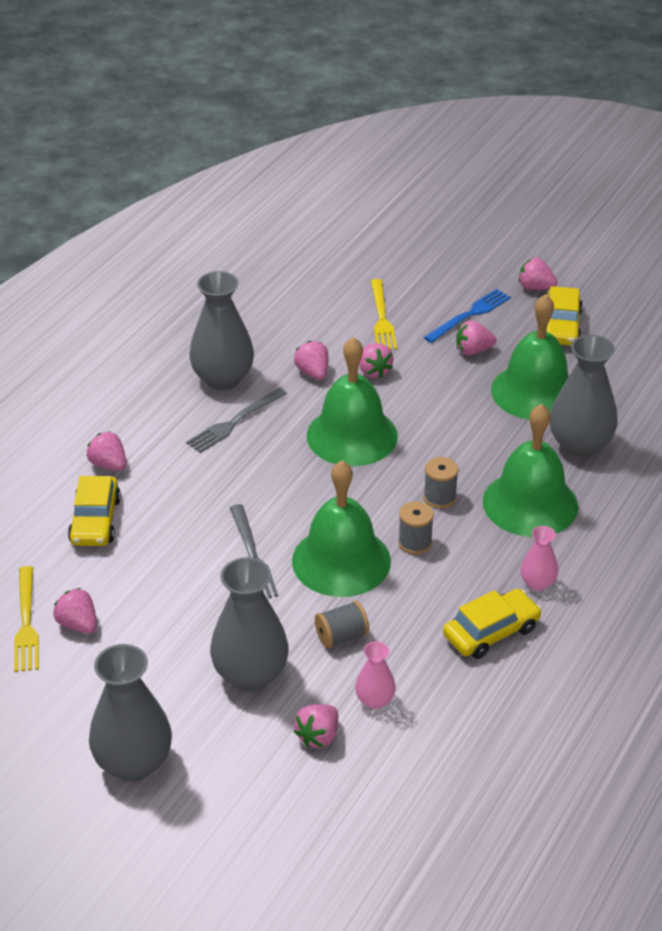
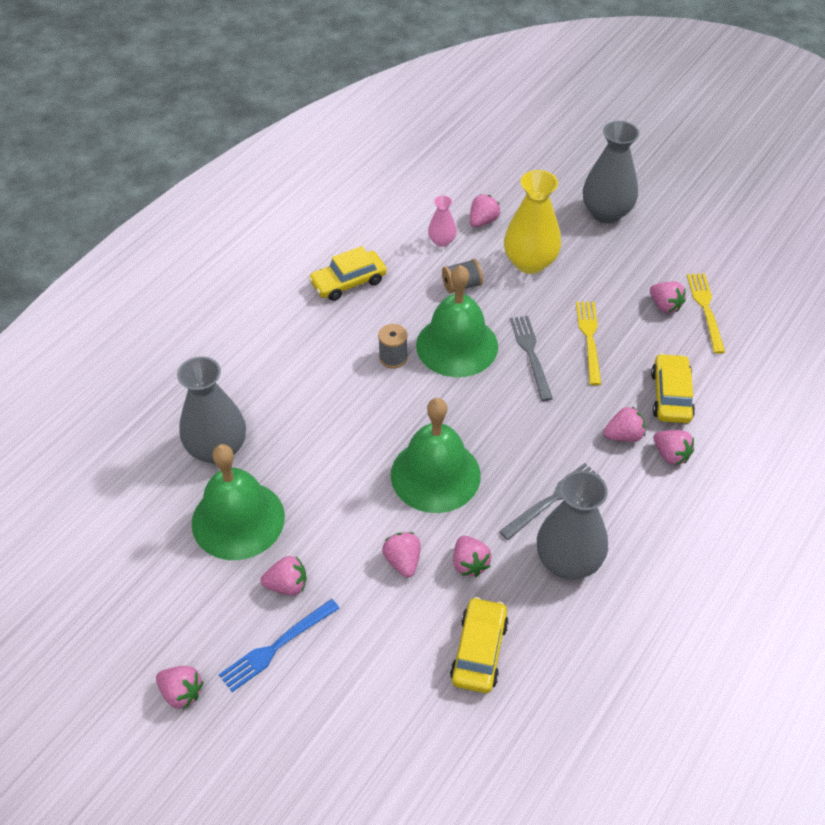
camera: 175 degrees left, 10 degrees up
(155, 479) = (623, 435): none -> pink strawberry
(250, 674) = (530, 262): grey vase -> yellow vase
(381, 318) = (382, 649): yellow fork -> yellow fork (589, 339)
(439, 497) = (363, 400): grey spool -> none
(530, 503) = (284, 389): green bell -> none
(537, 583) = (301, 317): pink vase -> none
(561, 326) = (175, 618): yellow car -> yellow car (479, 651)

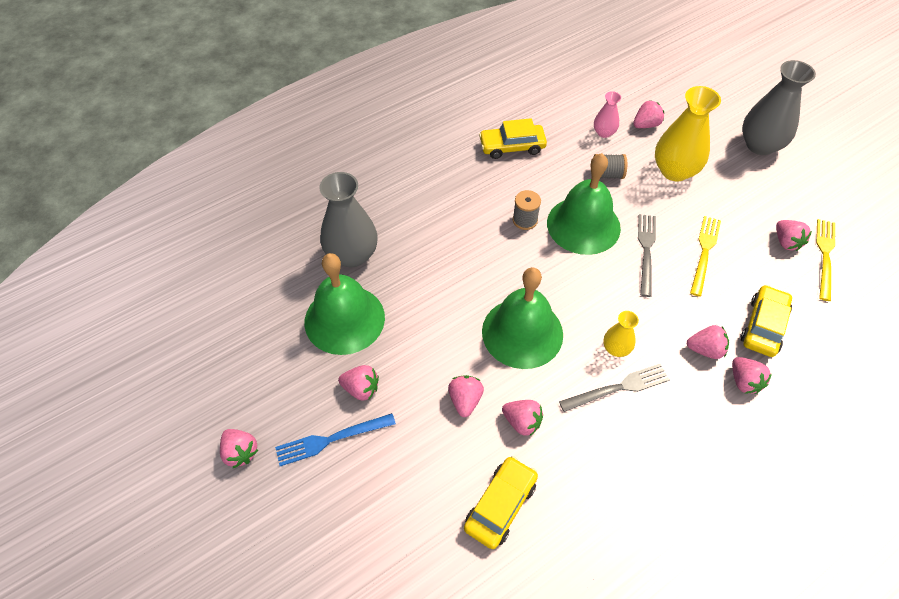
camera: 20 degrees right, 5 degrees up
(469, 564) = (522, 422): pink strawberry -> pink strawberry turned 60 degrees counterclockwise
(536, 461) = (616, 348): none -> yellow vase
(568, 561) = (611, 450): grey vase -> none

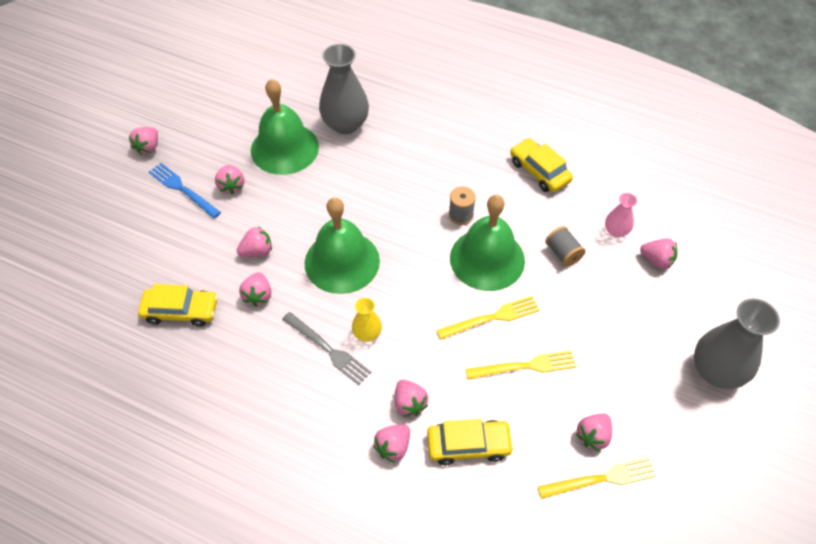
camera: 60 degrees right, 0 degrees up
(646, 251) = (492, 318): grey fork -> yellow fork
(674, 171) = (613, 306): yellow vase -> none

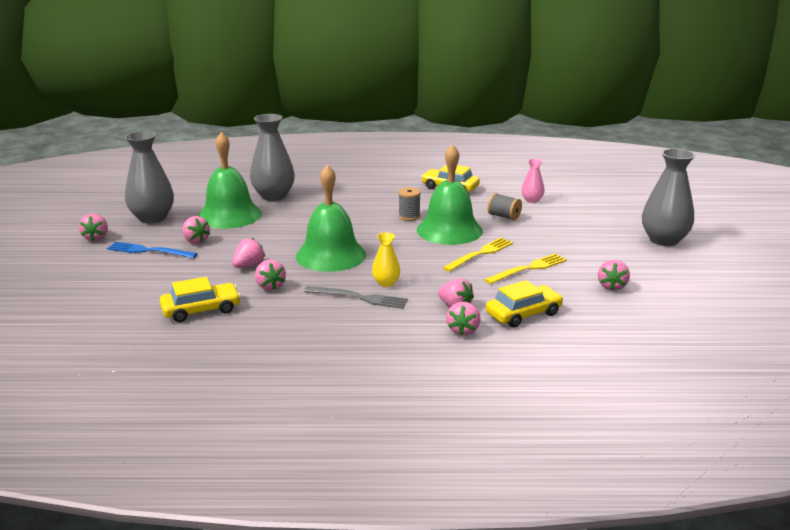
camera: 25 degrees left, 30 degrees down
(212, 128) = (152, 218): none -> grey vase
(601, 479) = (639, 303): yellow fork -> none
(656, 260) = (573, 206): pink strawberry -> none

